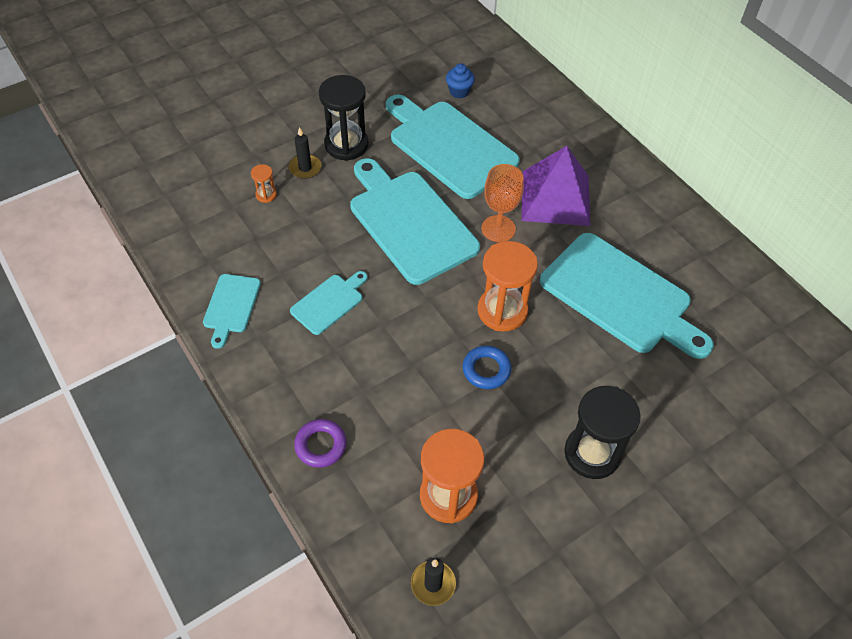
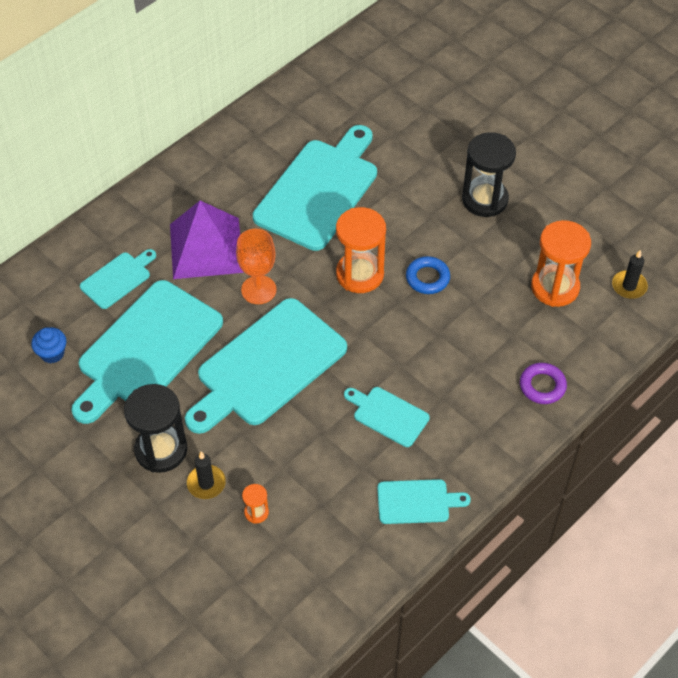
camera: 100 degrees left, 0 degrees up
(529, 136) = (118, 279): none -> turquoise cutting board

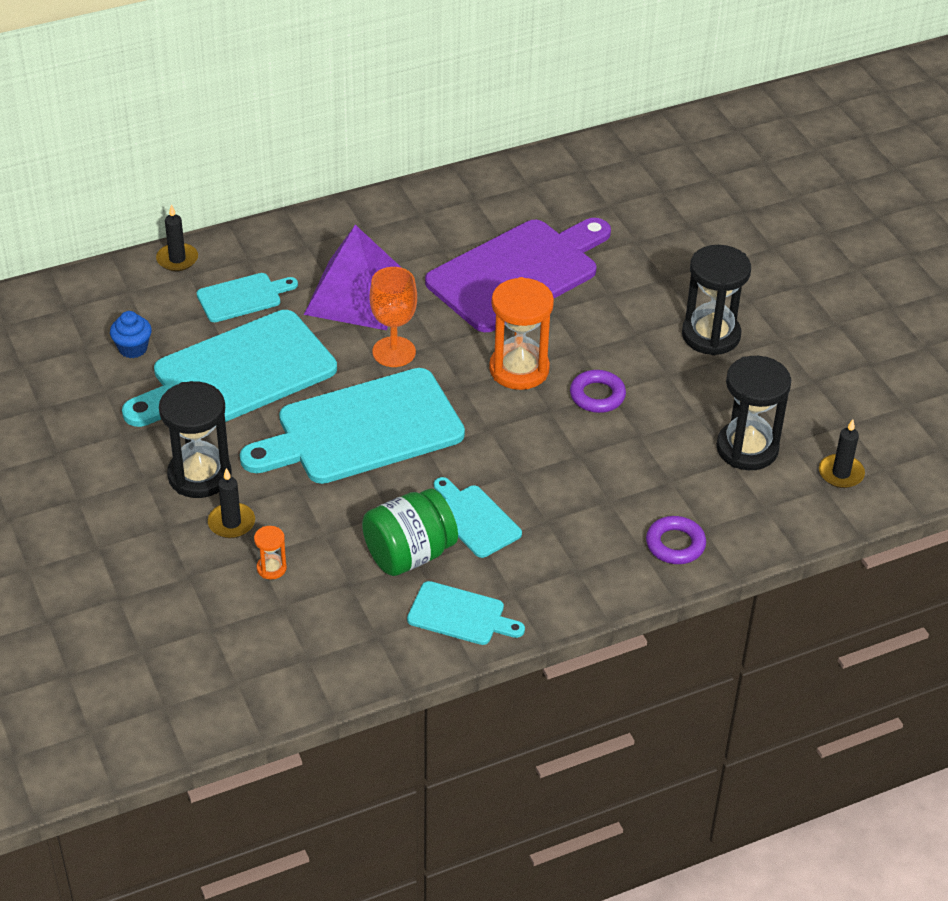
camera: 20 degrees right, 10 degrees down
(49, 261) = (177, 259): none -> black candle
(319, 190) = (518, 273): turquoise cutting board -> purple cutting board
(354, 463) = (409, 554): none -> green jar
(427, 278) = (597, 395): blue ring -> purple ring
(555, 287) = (747, 448): orange hourglass -> black hourglass

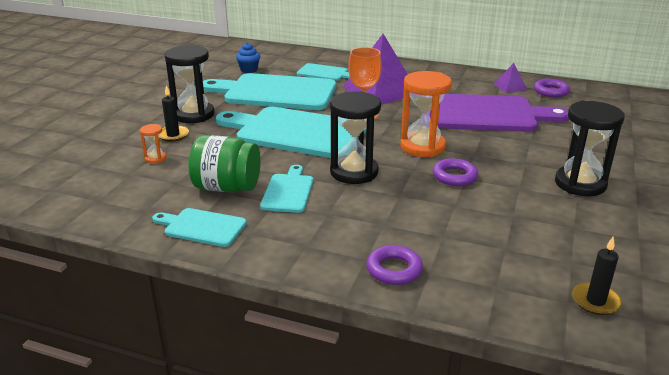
camera: 45 degrees right, 15 degrees down
(177, 259) = (318, 54): black candle -> none
(460, 615) = (202, 227): turquoise cutting board -> turquoise cutting board turned 135 degrees clockwise
(491, 201) = (510, 87): none -> purple pyramid
(543, 185) = (551, 91): none -> purple ring
(747, 448) = (529, 248): black hourglass -> black hourglass (354, 172)

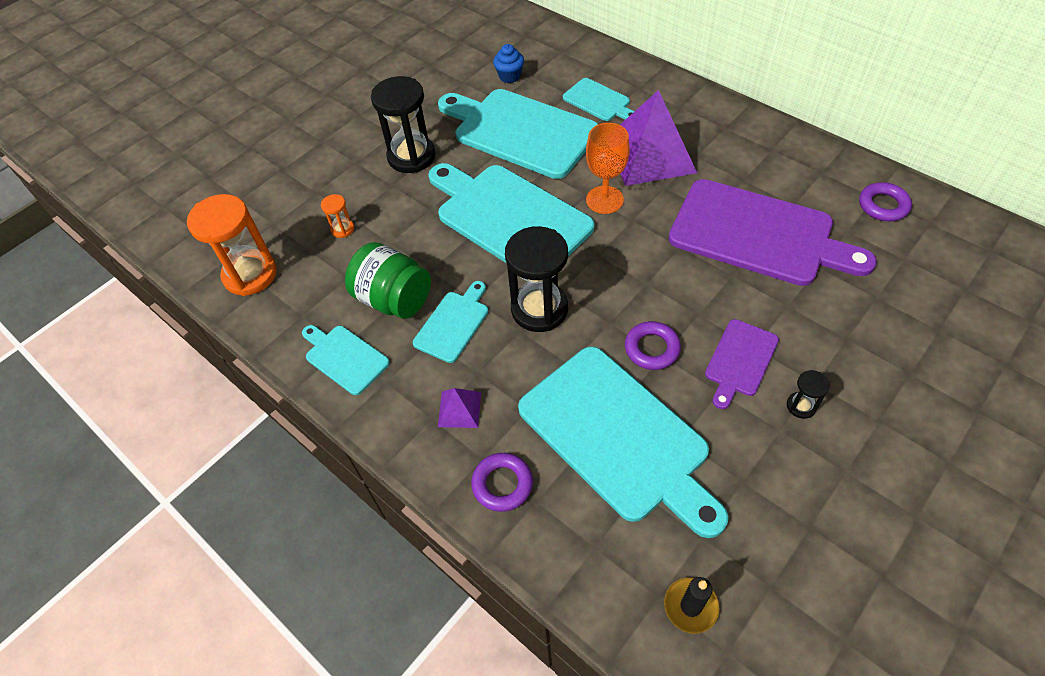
camera: 25 degrees right, 25 degrees up
(173, 135) = (375, 191): black candle -> none
(422, 147) = (643, 282): orange hourglass -> orange hourglass (250, 275)
(466, 224) = (618, 437): none -> turquoise cutting board
(510, 87) = (830, 182): purple pyramid -> purple pyramid (459, 409)
(521, 171) = (740, 360): none -> purple cutting board
(580, 184) = (801, 406): black hourglass -> black hourglass, size x0.45

